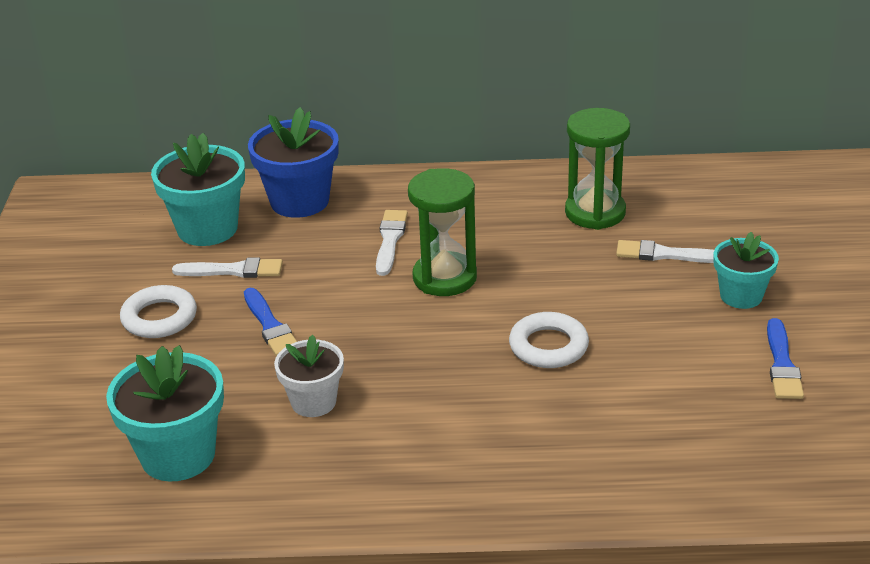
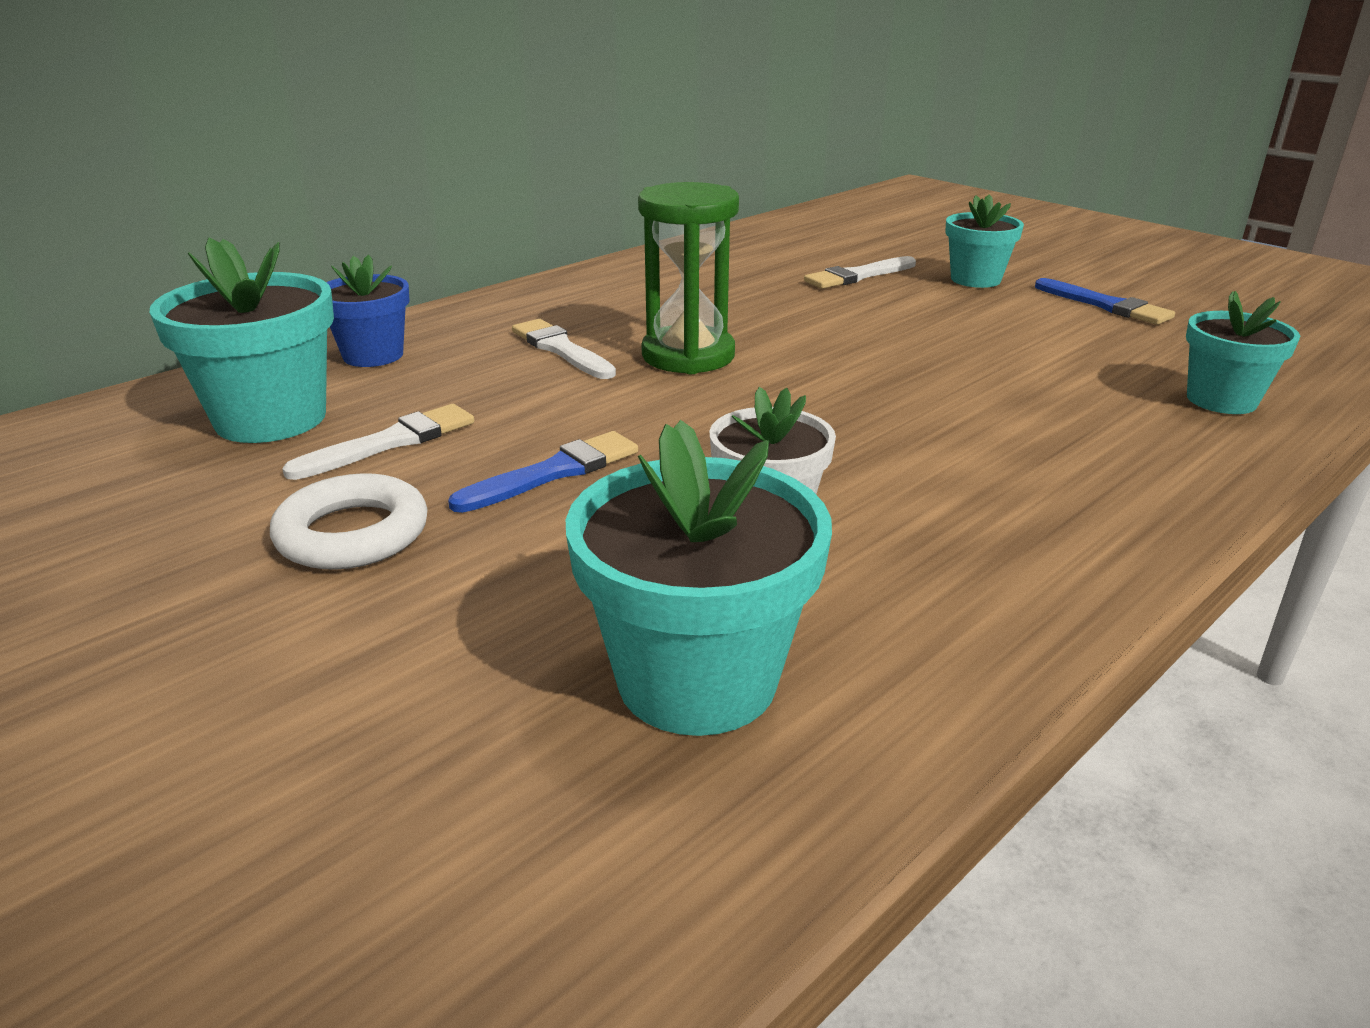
camera: 45 degrees left, 5 degrees down
(270, 326) = (554, 472): blue brush -> blue brush turned 60 degrees counterclockwise
(299, 201) = (373, 355): blue flower pot -> blue flower pot, size x0.63
(548, 346) = (907, 365): white ring -> none
(595, 212) = (735, 270): green hourglass -> none
(677, 470) = (1221, 400): none -> turquoise flower pot

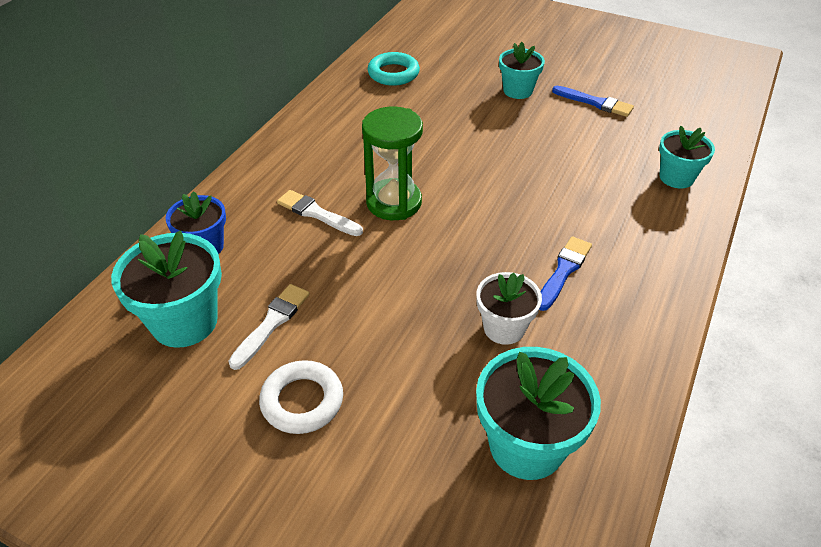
camera: 20 degrees left, 15 degrees up
(554, 472) = (378, 323): blue brush -> blue brush (563, 271)
(787, 244) = (393, 73): none -> turquoise ring
(858, 276) = (451, 100): white brush -> none

